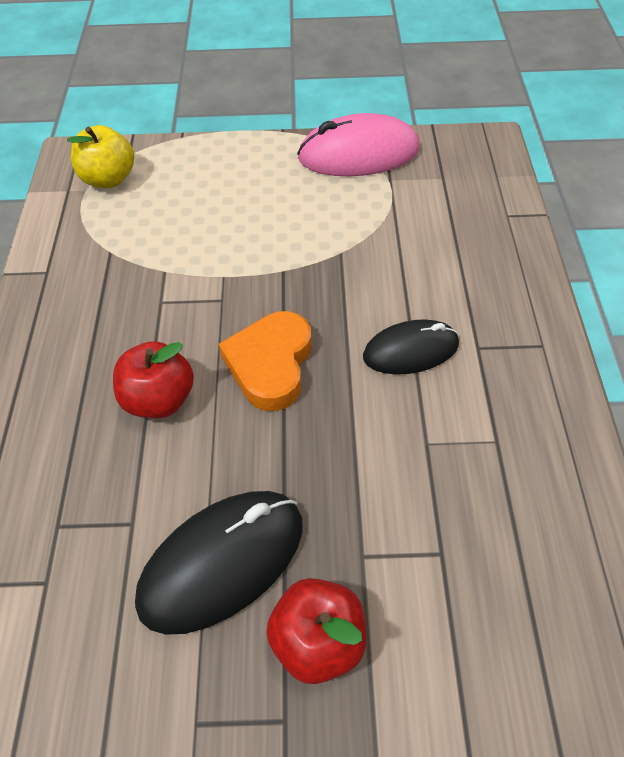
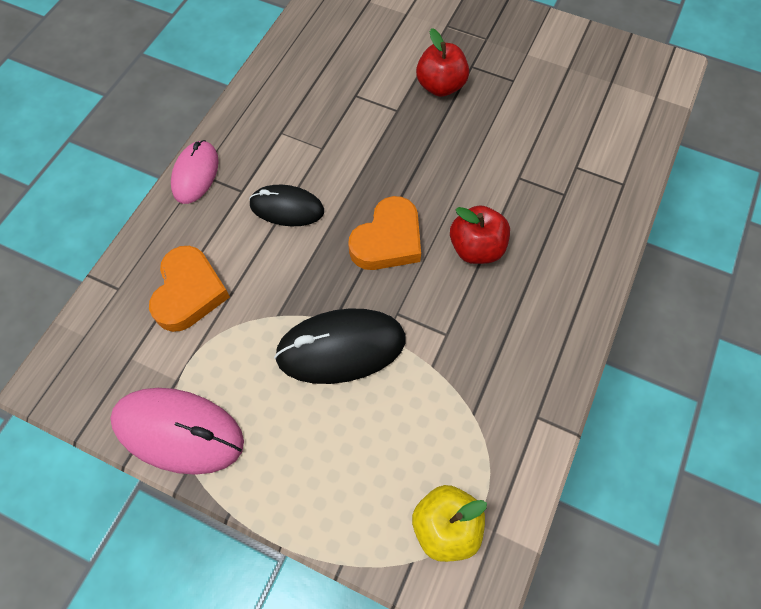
camera: 155 degrees left, 10 degrees up
(222, 562) = (474, 137): black mouse -> black mouse (341, 348)
(440, 237) = (189, 292): none -> orange heart
(546, 342) = (195, 174): none -> pink mouse

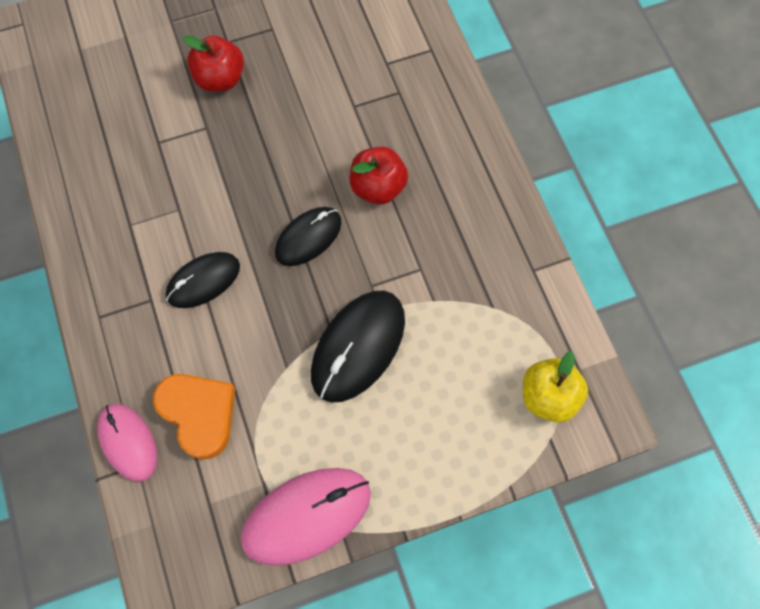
camera: 45 degrees left, 5 degrees up
(195, 174) = (95, 320): pink mouse -> pink mouse (128, 442)
(388, 240) = (308, 237): orange heart -> black mouse

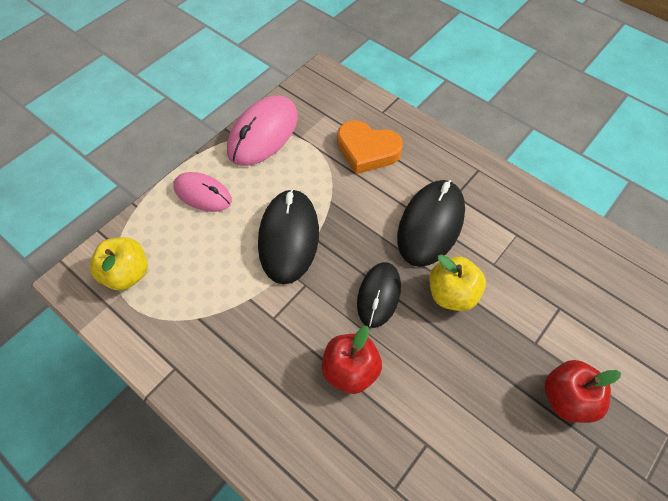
camera: 150 degrees right, 10 degrees down
(128, 442) = (397, 119): pink mouse -> pink mouse (203, 194)
(203, 281) = (430, 224): black mouse -> black mouse, size x1.55
(241, 203) = (452, 294): none -> yellow apple

